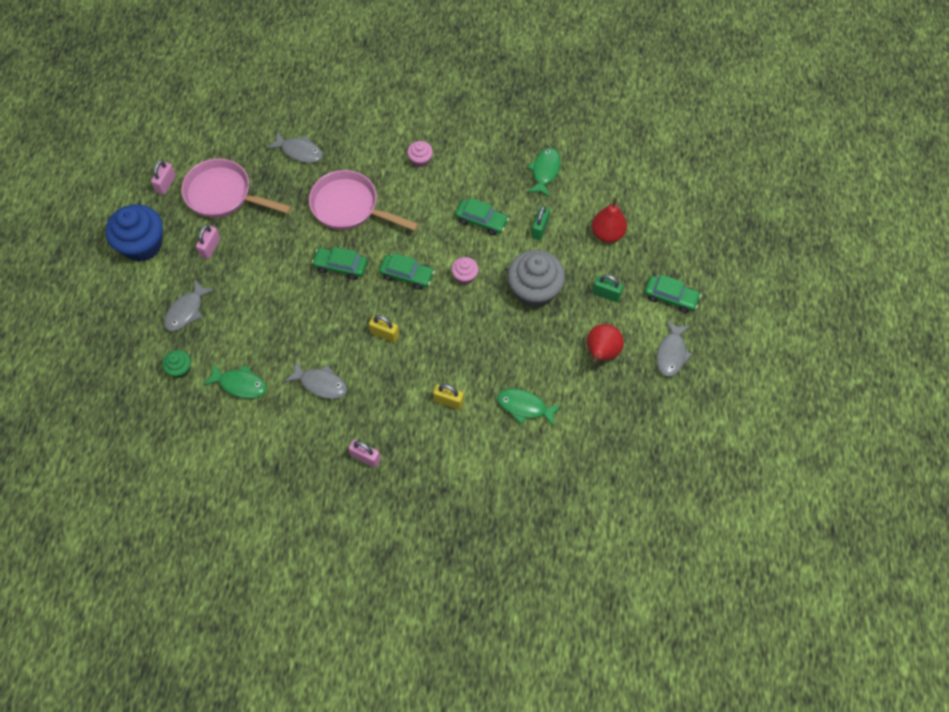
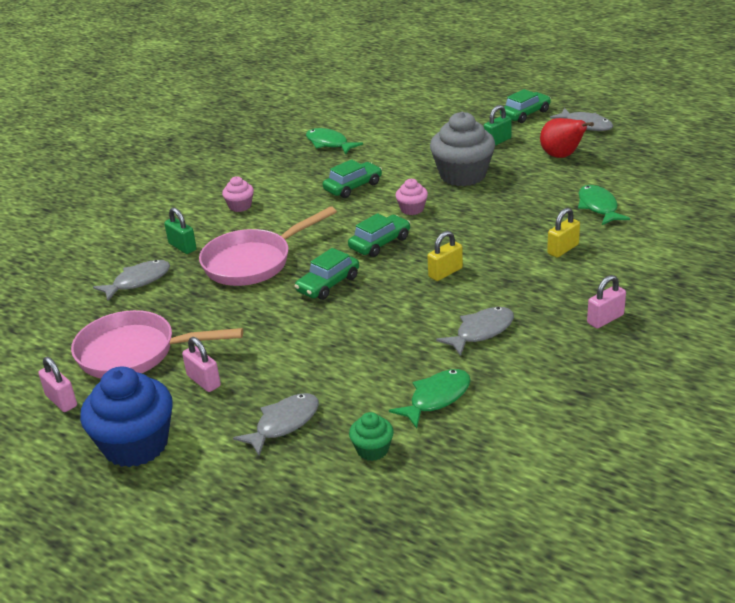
camera: 60 degrees left, 30 degrees down
(186, 311) = (284, 424): grey fish -> grey fish turned 105 degrees counterclockwise
(223, 195) = (134, 353): pink pan -> pink pan turned 45 degrees clockwise
(525, 407) = (598, 207): green fish -> green fish turned 120 degrees clockwise
(540, 229) = (393, 159): green padlock -> green padlock (182, 247)
(607, 233) = (430, 128): red pear -> none

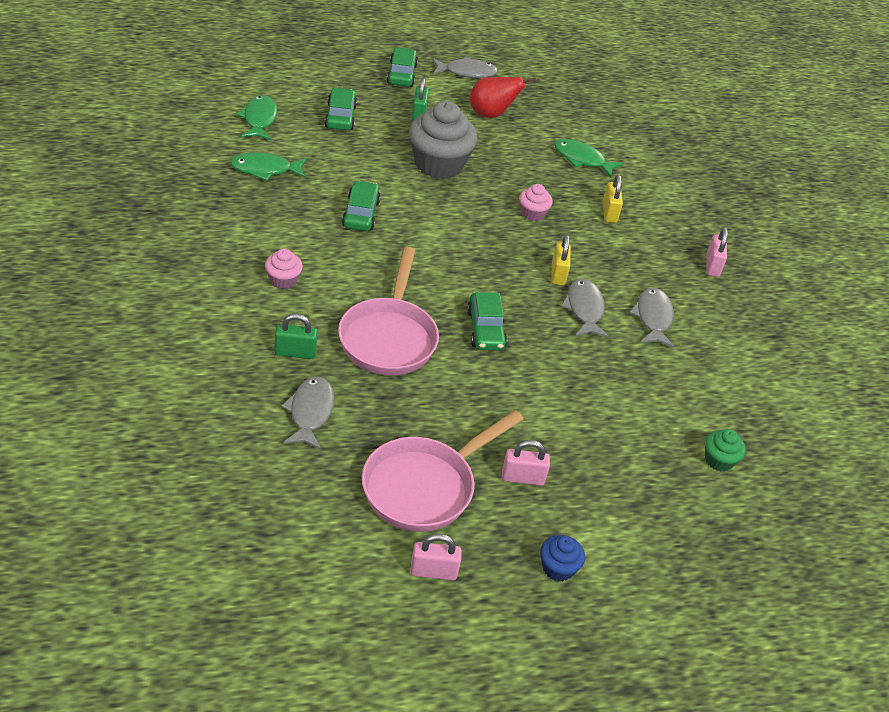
camera: 55 degrees left, 10 degrees up
(136, 445) = (558, 568): blue cupcake -> blue cupcake, size x0.48
(284, 424) = (635, 477): grey fish -> grey fish (584, 309)
(380, 243) = (469, 267): green car -> green car (340, 117)
(412, 209) = (446, 219): pink cupcake -> pink cupcake (532, 213)
(436, 398) = (700, 392): green fish -> green fish (259, 119)

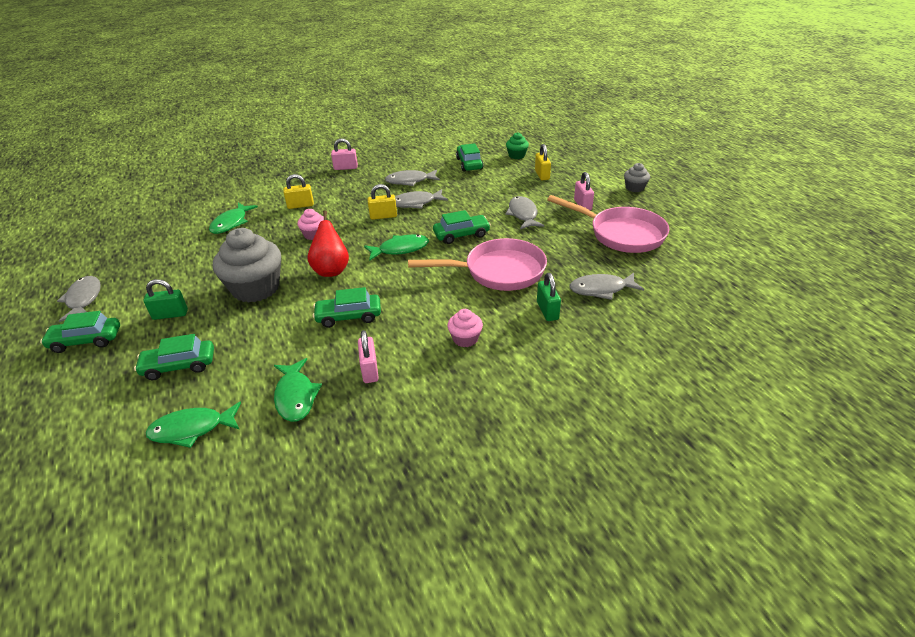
camera: 95 degrees left, 5 degrees down
(433, 571) = (678, 221): pink padlock -> pink padlock (369, 370)
(472, 272) = (400, 249): none -> green fish
(491, 114) = (165, 274): red pear -> red pear (331, 270)
(517, 403) = (523, 214): none -> grey fish
(558, 568) = (634, 188): blue cupcake -> grey cupcake
(636, 467) = (542, 175): none -> yellow padlock
(698, 394) = (469, 164): none -> green car

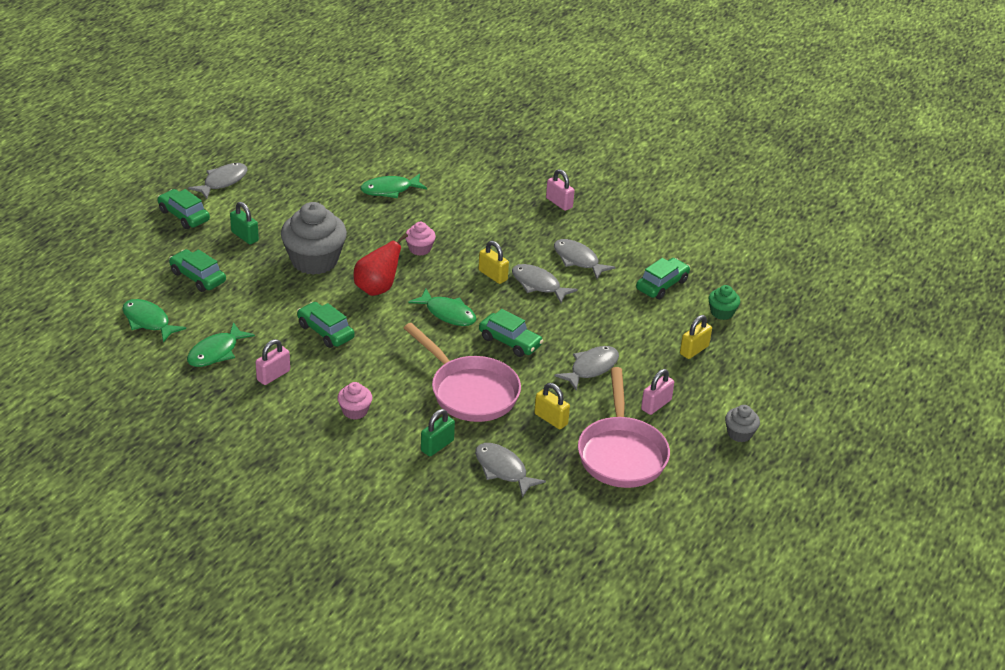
camera: 50 degrees right, 0 degrees up
(300, 205) = (459, 213): yellow padlock -> yellow padlock (551, 419)

